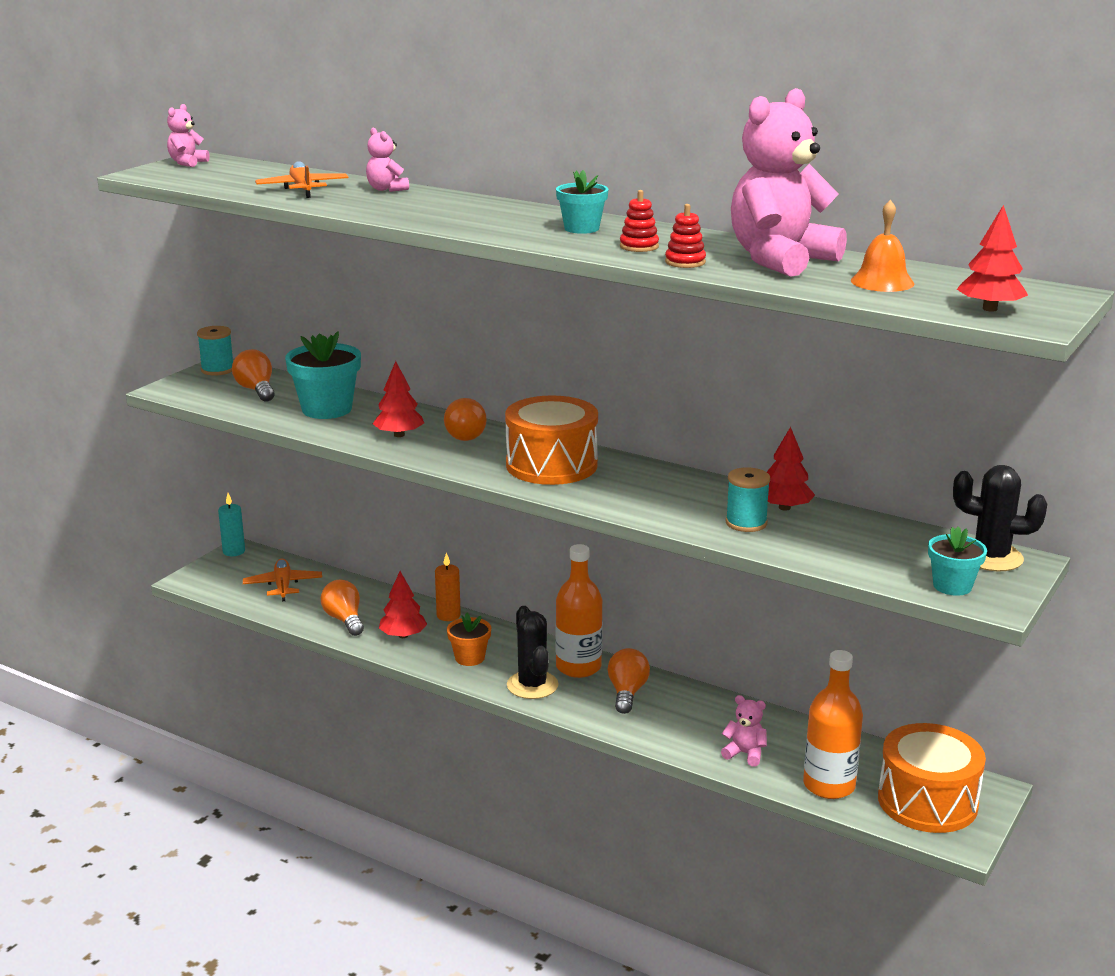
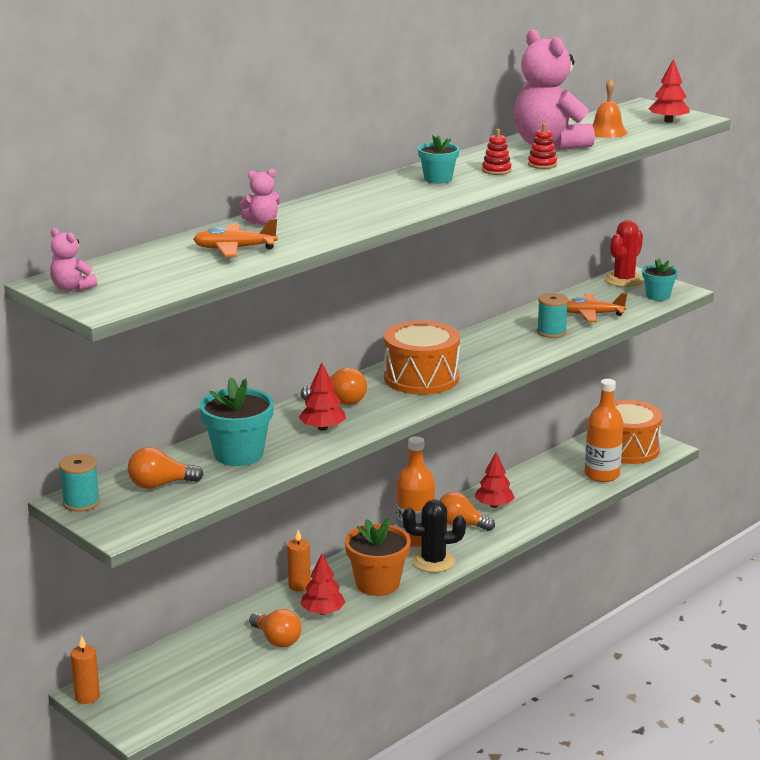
camera: 75 degrees left, 0 degrees up
(234, 551) = (87, 697): turquoise candle -> orange candle
(283, 586) = (187, 670): orange plane -> orange plane (591, 314)
(344, 620) = (277, 640): orange light bulb -> orange light bulb turned 120 degrees counterclockwise
(469, 658) = (377, 584): orange flower pot -> orange flower pot, size x1.67
(745, 754) = (557, 495): pink teddy bear -> none
(784, 508) = (532, 318): red tree -> red tree (494, 505)
(991, 557) = (624, 280): black cactus -> red cactus

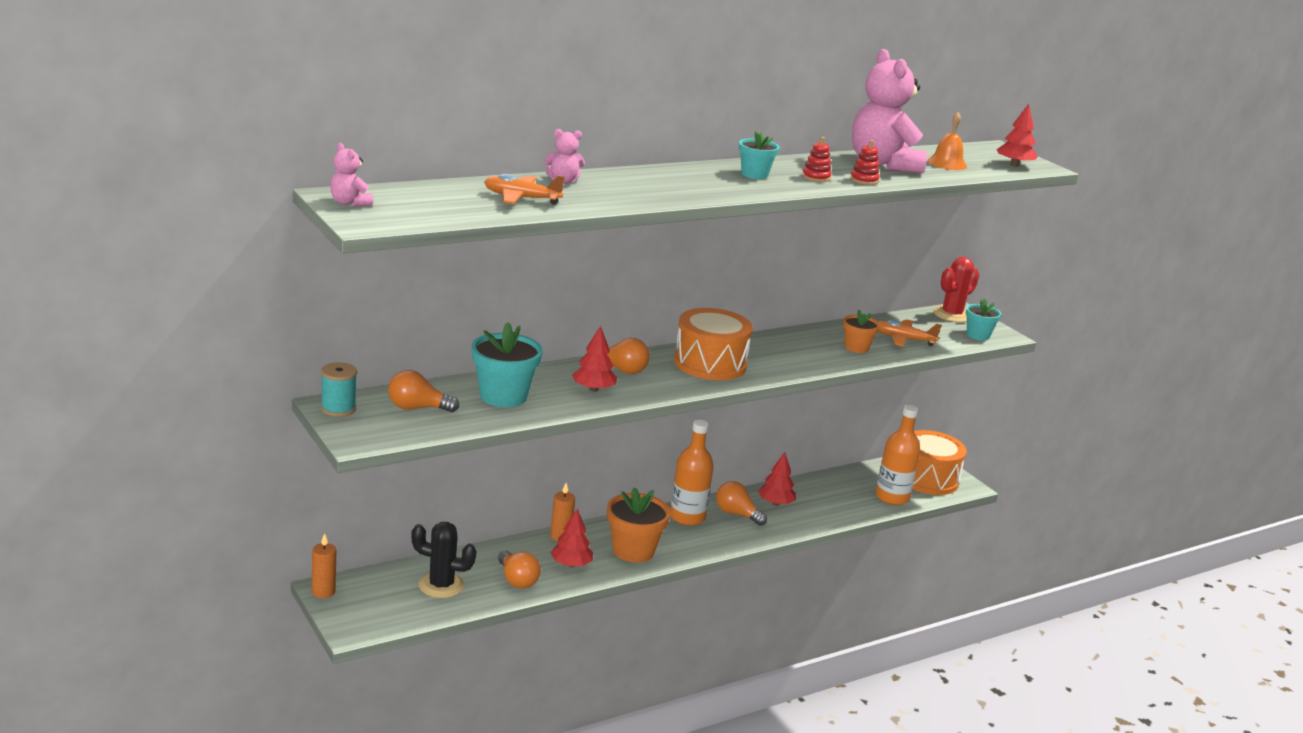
camera: 10 degrees right, 0 degrees up
(433, 561) = (695, 542): black cactus -> black cactus (441, 585)
(551, 332) = (856, 347): turquoise spool -> orange flower pot

